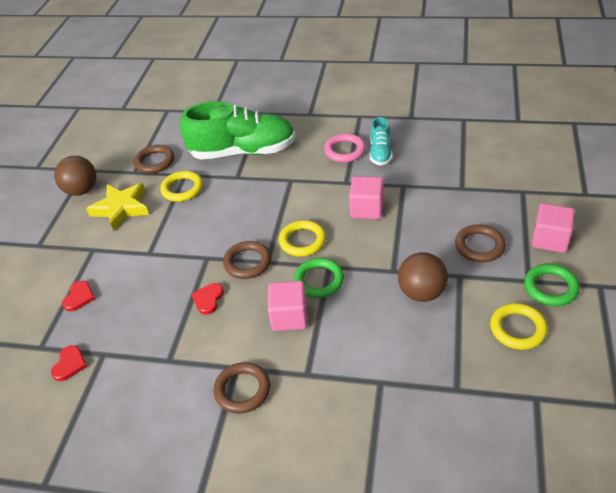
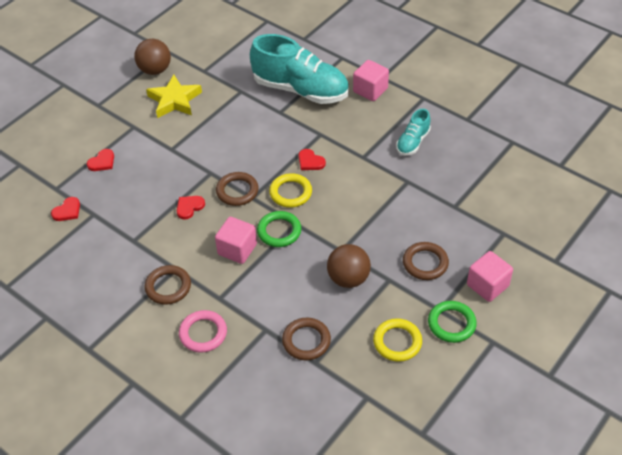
camera: 25 degrees right, 5 degrees up
(155, 162) = (225, 68): brown ring -> brown ring (306, 341)
(182, 189) = (230, 103): yellow ring -> none
(243, 152) = (300, 90): green shoe -> turquoise shoe
(300, 206) = (310, 161): none -> red heart
(345, 150) = (384, 126): pink ring -> pink ring (203, 333)
(367, 209) = (361, 189): pink cube -> pink cube (370, 90)

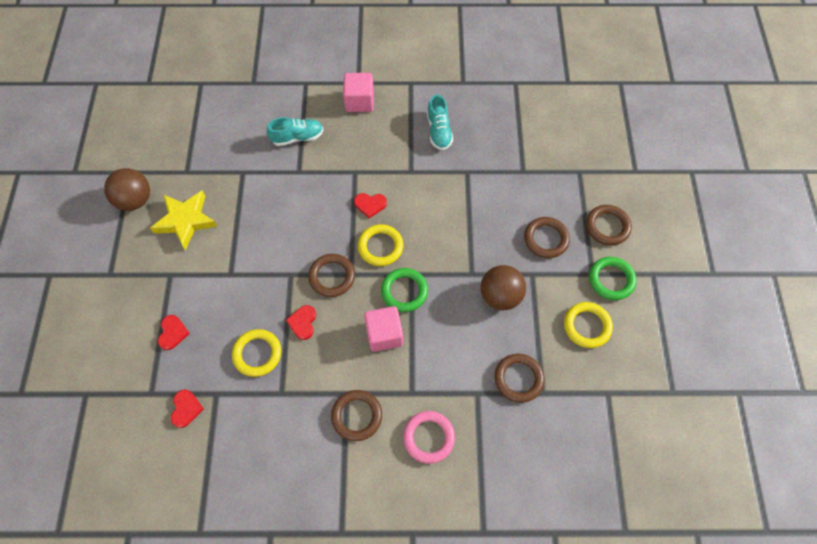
camera: 40 degrees left, 15 degrees up
(141, 207) = (257, 354): none -> yellow ring
(300, 90) = (297, 137): turquoise shoe -> turquoise shoe, size x0.48
(487, 285) = (607, 227): pink cube -> brown ring

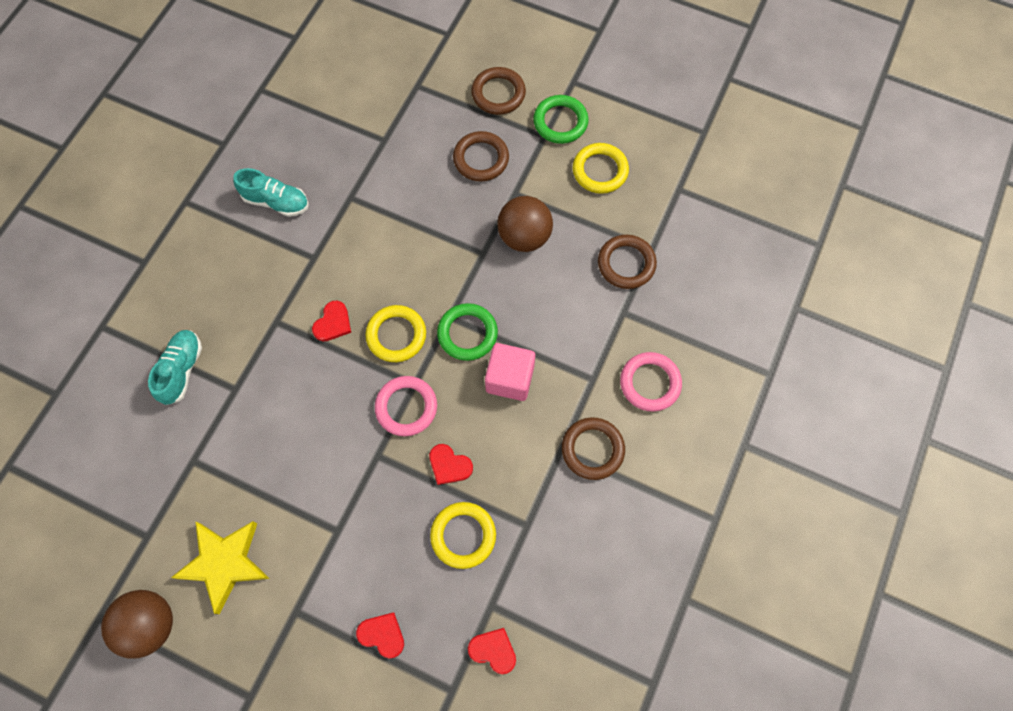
camera: 65 degrees left, 5 degrees up
(332, 277) = (406, 407): brown ring -> pink ring
(359, 101) = (174, 272): pink cube -> none

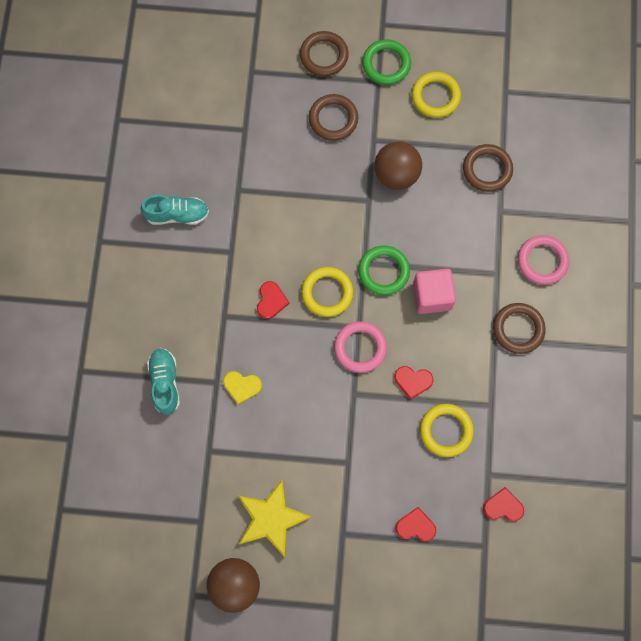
camera: 20 degrees left, 5 degrees up
(260, 403) = (242, 386): none -> yellow heart

